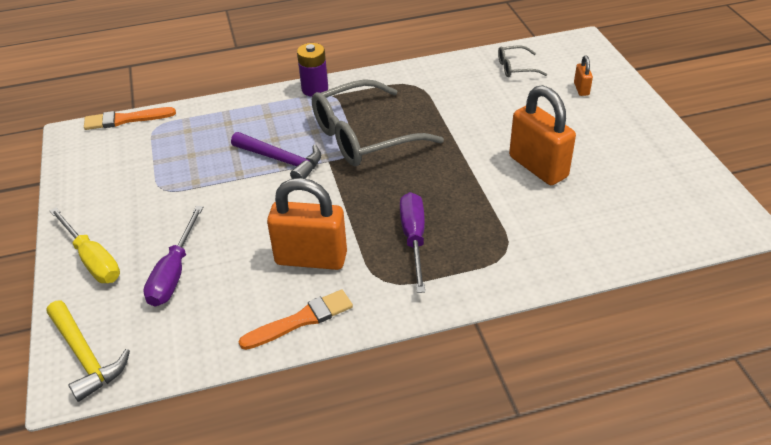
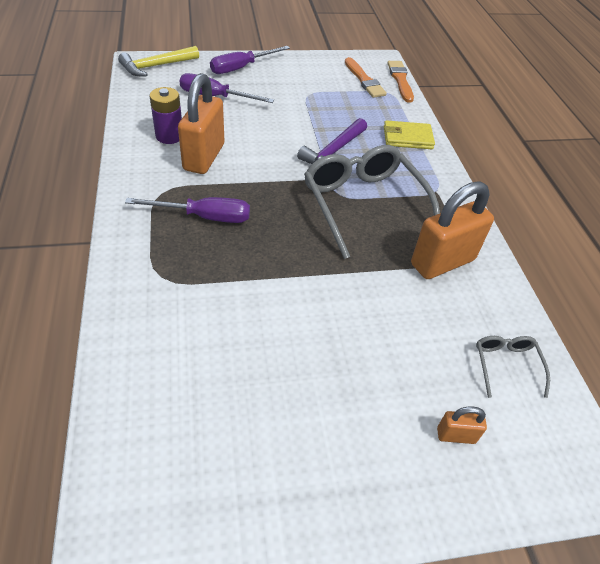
camera: 90 degrees right, 5 degrees up
(92, 259) = (241, 68): yellow screwdriver -> purple screwdriver
(247, 113) = (407, 138): none -> yellow wallet
(301, 320) = (141, 147): orange brush -> orange brush (364, 80)
(315, 89) = (447, 181): purple battery -> purple battery (169, 136)
(538, 167) = (287, 336): orange padlock -> orange padlock (442, 262)

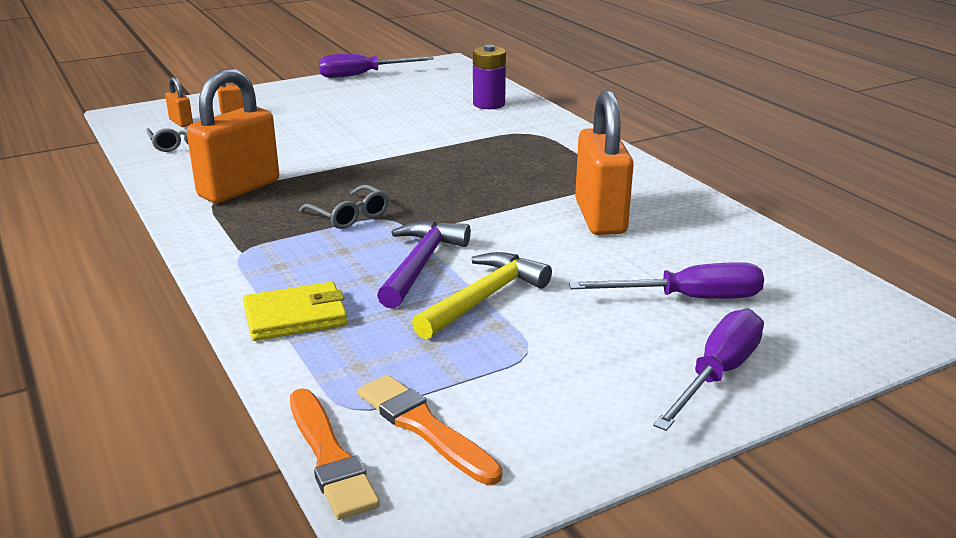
camera: 165 degrees right, 20 degrees down
(156, 66) = (868, 327): yellow hammer -> yellow hammer (484, 298)
(169, 136) = (676, 228): purple battery -> purple battery (489, 104)
(204, 217) = (535, 170): purple screwdriver -> purple screwdriver (362, 75)
(364, 205) = (349, 216): grey glasses -> grey glasses, size x0.45
(519, 426) = (181, 122): none -> orange padlock

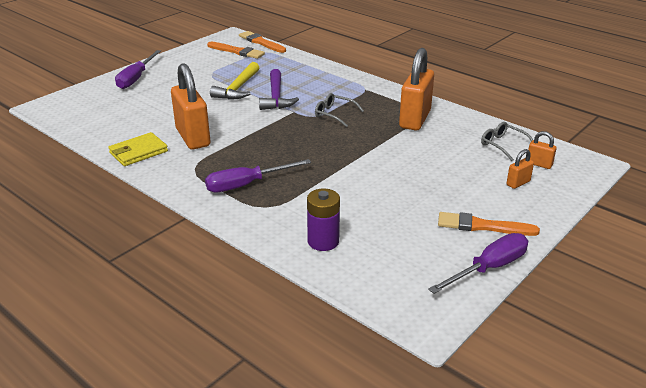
camera: 160 degrees right, 5 degrees up
(295, 316) = (310, 70): yellow wallet -> yellow wallet (138, 152)
(327, 93) = (482, 226): none -> orange brush
(688, 298) = (144, 102): purple screwdriver -> purple screwdriver (246, 184)

